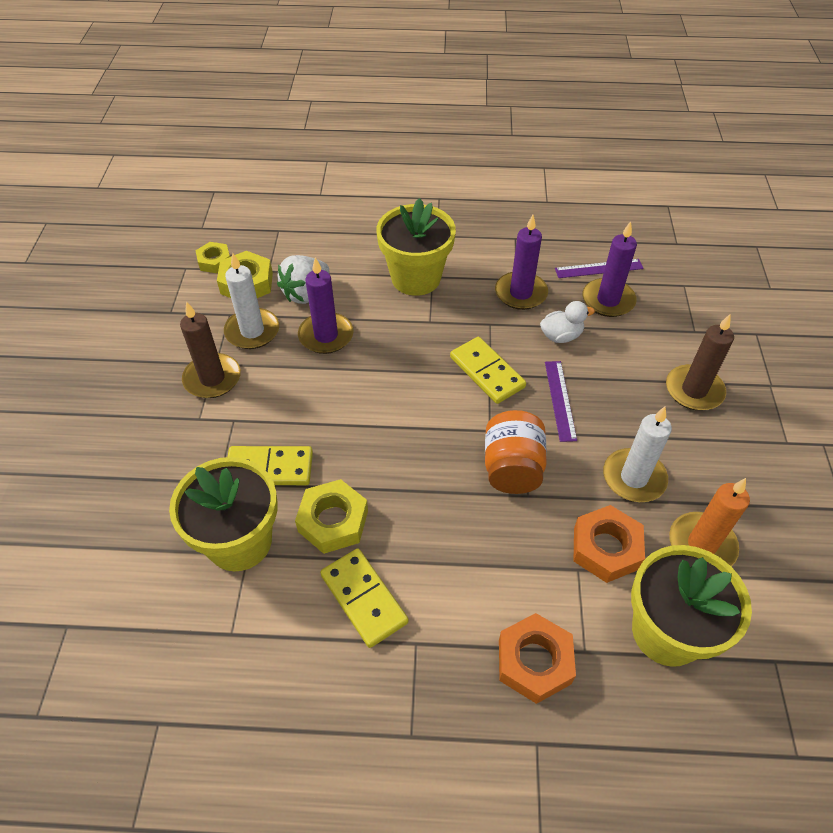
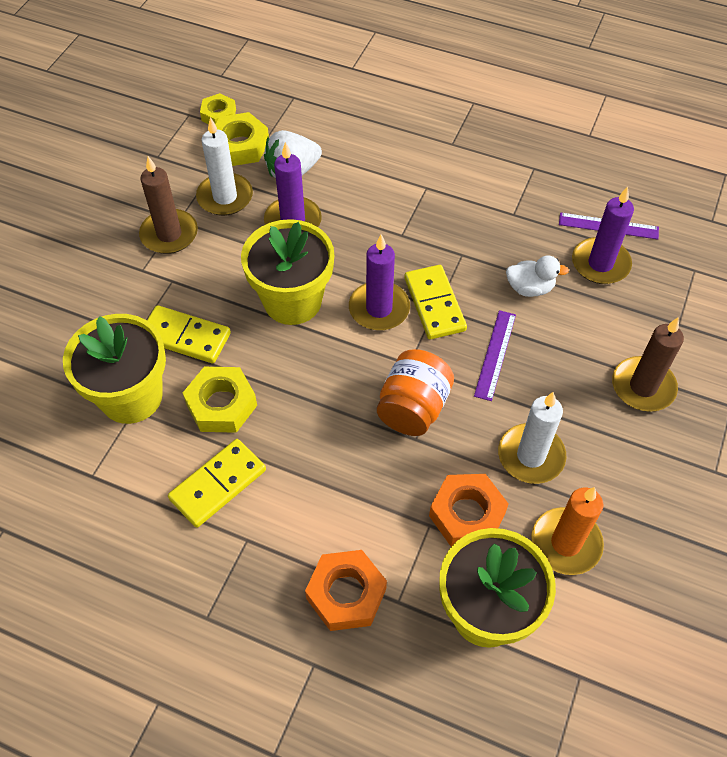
camera: 20 degrees right, 5 degrees up
(363, 599) = (218, 484): yellow domino -> yellow domino turned 60 degrees clockwise
(416, 278) = (408, 185): yellow flower pot -> yellow flower pot (292, 301)
(520, 293) = (510, 230): purple candle -> purple candle (379, 308)

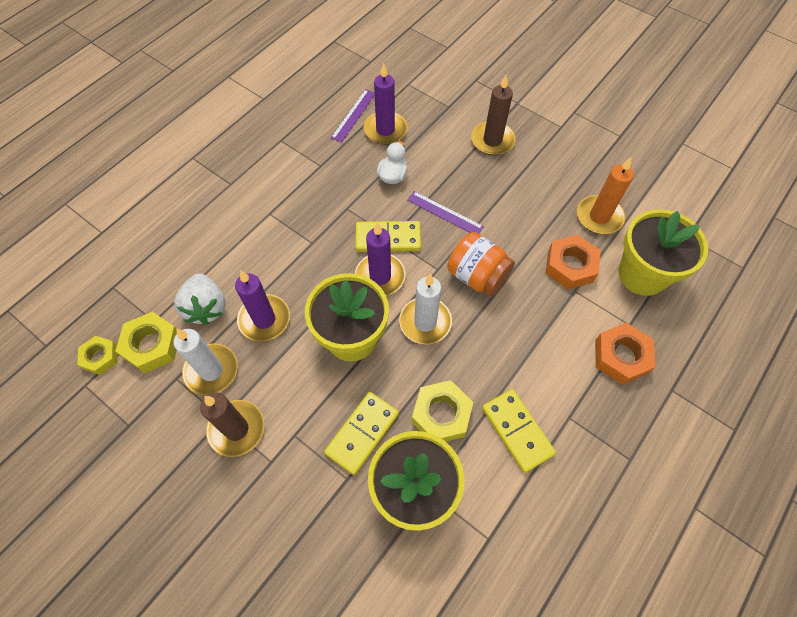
camera: 75 degrees left, 5 degrees up
(531, 456) = (532, 216): white candle -> white candle (425, 322)

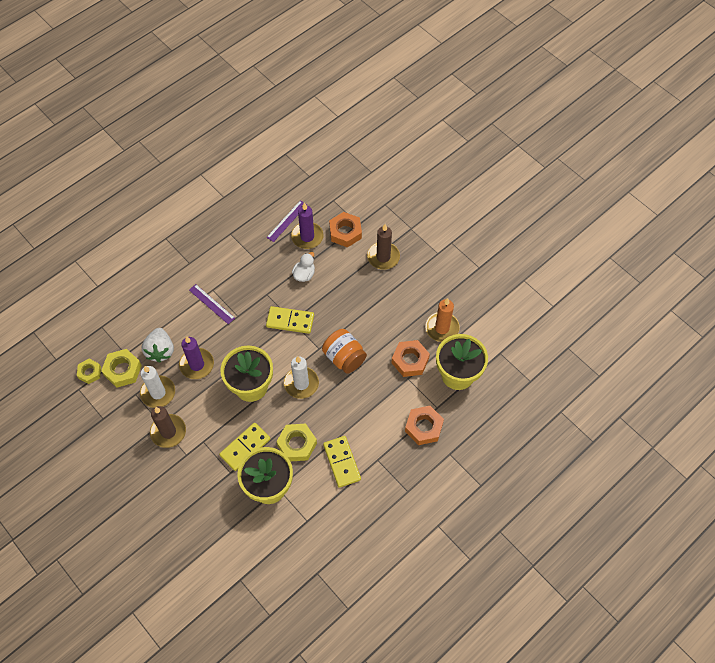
camera: 10 degrees right, 0 degrees up
(380, 276) = (278, 347): purple candle -> none
(434, 118) = (345, 232): none -> orange nut
(444, 213) = (334, 308): purple ruler -> purple ruler (211, 304)

